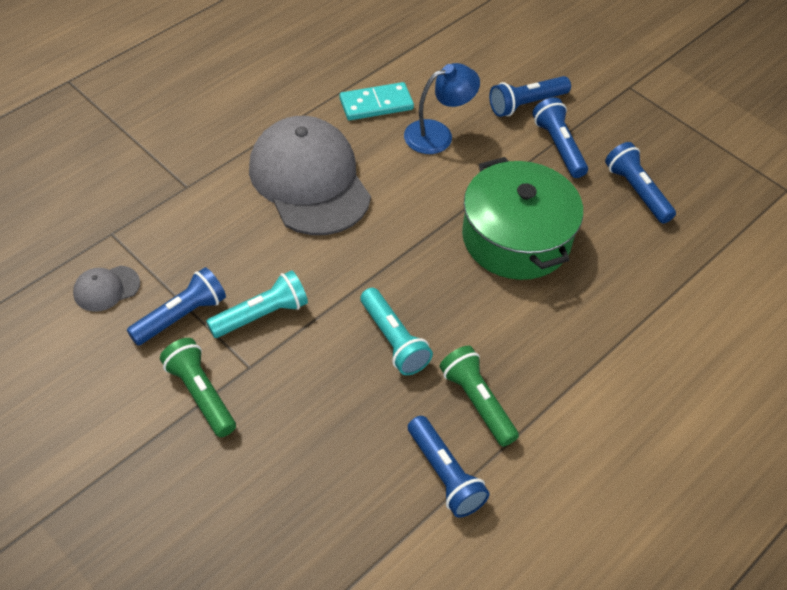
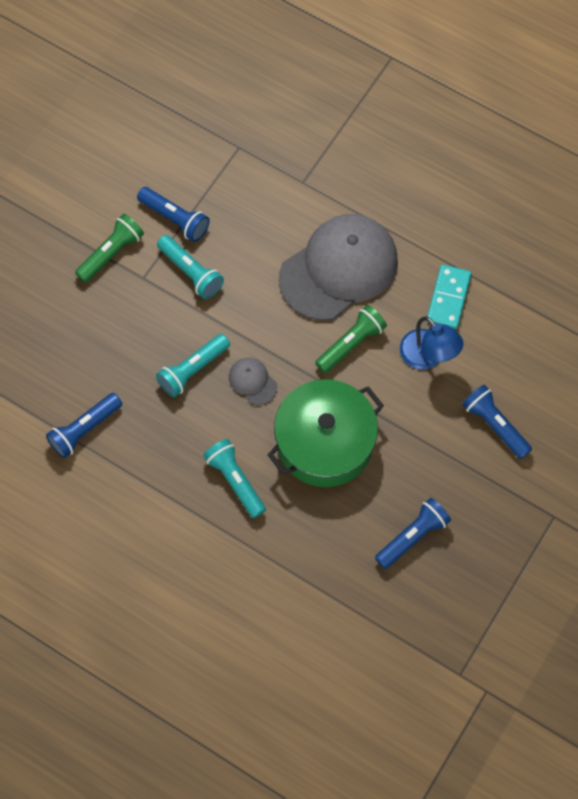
camera: 80 degrees right, 15 degrees up
(106, 288) = (186, 162): grey cap -> grey cap (252, 381)
(376, 104) = (448, 298): turquoise domino -> turquoise domino turned 45 degrees clockwise
(477, 402) = (152, 441): green flashlight -> green flashlight (351, 344)
(546, 329) = (235, 481): none -> turquoise flashlight
(558, 146) = (448, 462): blue flashlight -> none

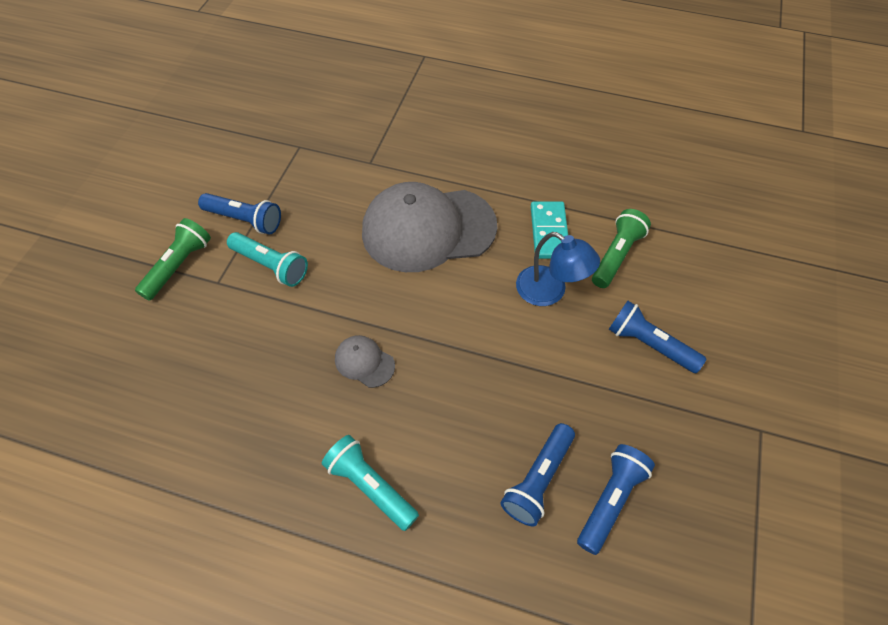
camera: 15 degrees left, 10 degrees down
(84, 430) = (165, 470): blue flashlight -> blue flashlight (538, 480)
(192, 370) = (291, 366): turquoise flashlight -> none
(325, 442) = (467, 411): green pot -> none
(339, 269) = (428, 229): grey cap -> grey cap turned 135 degrees counterclockwise
(351, 344) = (464, 297): green flashlight -> green flashlight (616, 255)

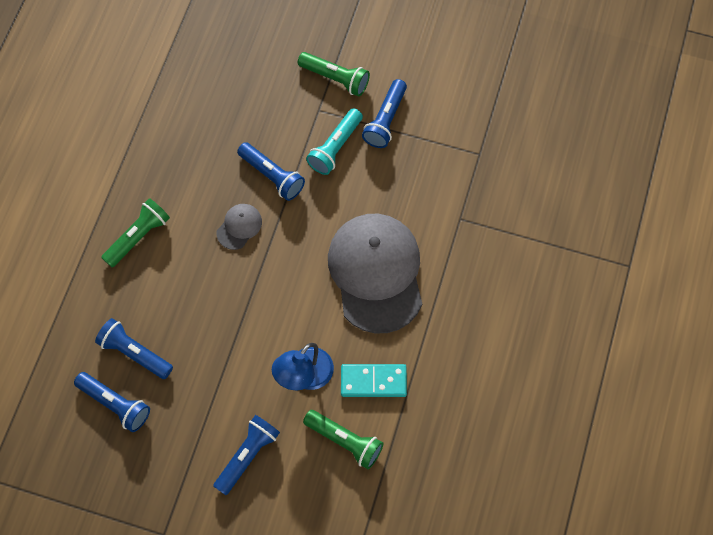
camera: 90 degrees right, 10 degrees up
(299, 328) = (272, 176): none -> blue flashlight
(370, 486) = (138, 237): turquoise flashlight -> green flashlight

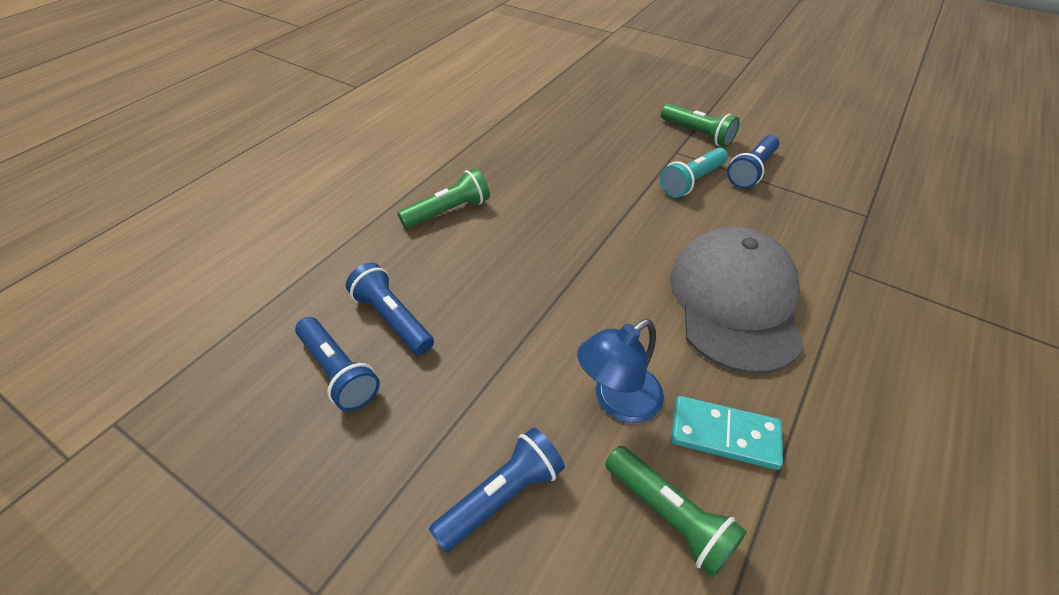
camera: 15 degrees right, 20 degrees down
(239, 227) = (566, 224): grey cap -> none
(272, 176) = (615, 191): blue flashlight -> none

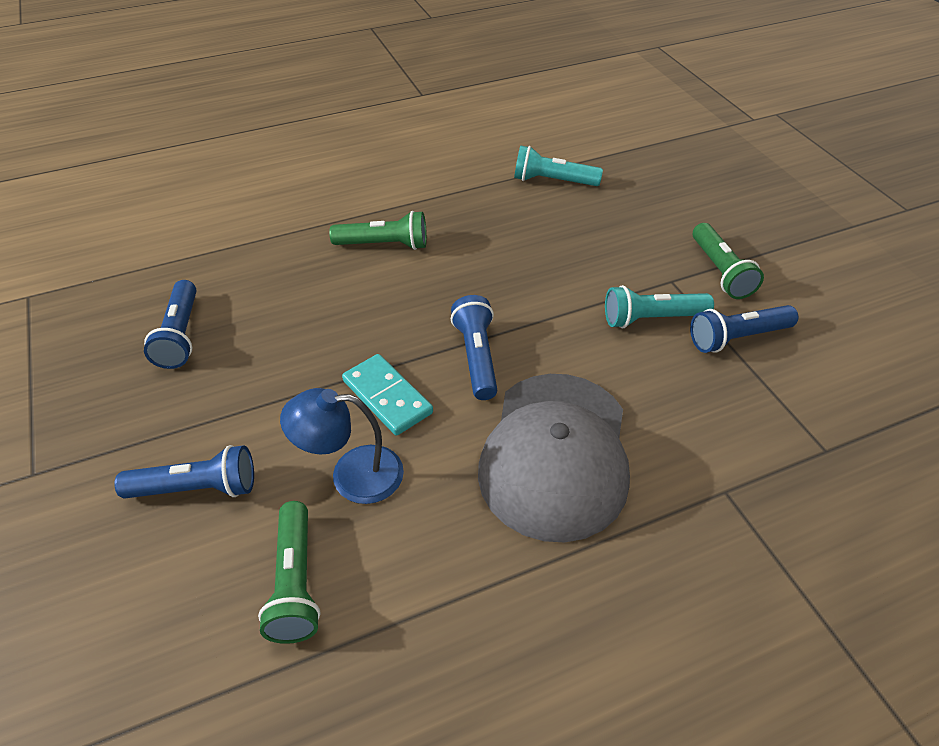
camera: 35 degrees right, 0 degrees up
(392, 319) = (253, 314): blue flashlight -> blue flashlight (476, 357)
(528, 115) = (552, 181): none -> turquoise flashlight
(724, 435) = (410, 555): turquoise domino -> turquoise domino (387, 397)
(734, 302) = (556, 454): grey cap -> grey cap turned 150 degrees clockwise

